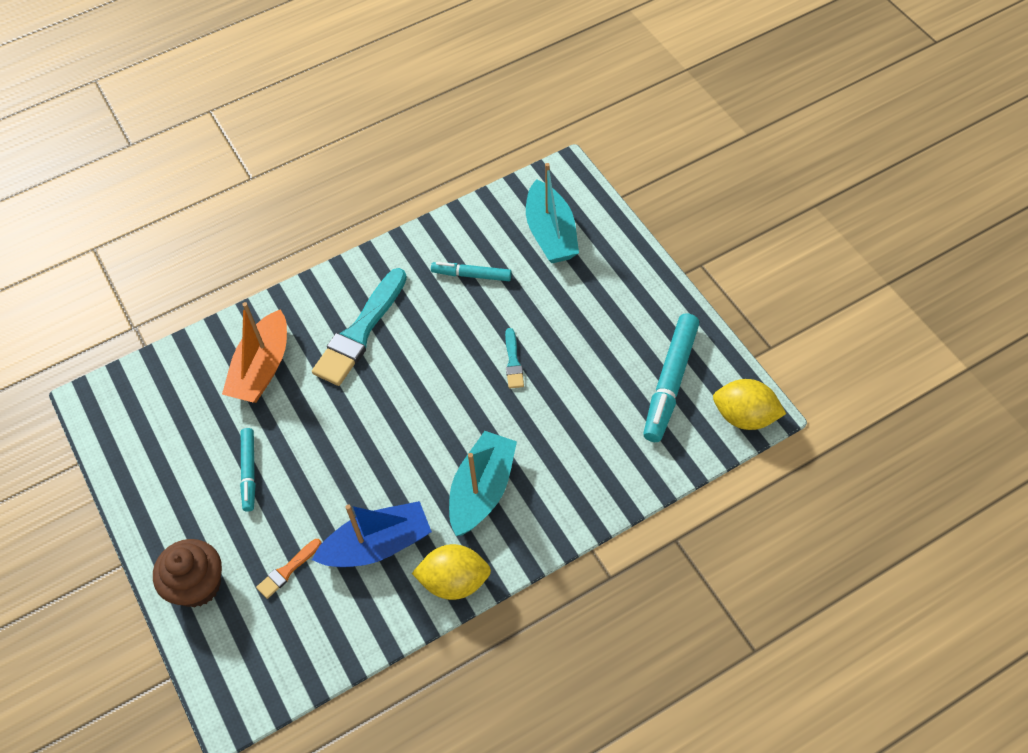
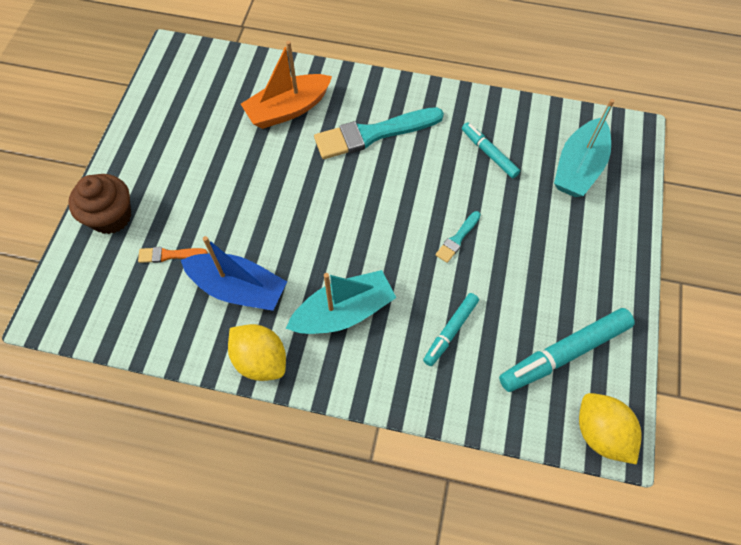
camera: 40 degrees right, 5 degrees up
(249, 472) = (212, 170): turquoise marker -> turquoise marker (450, 331)

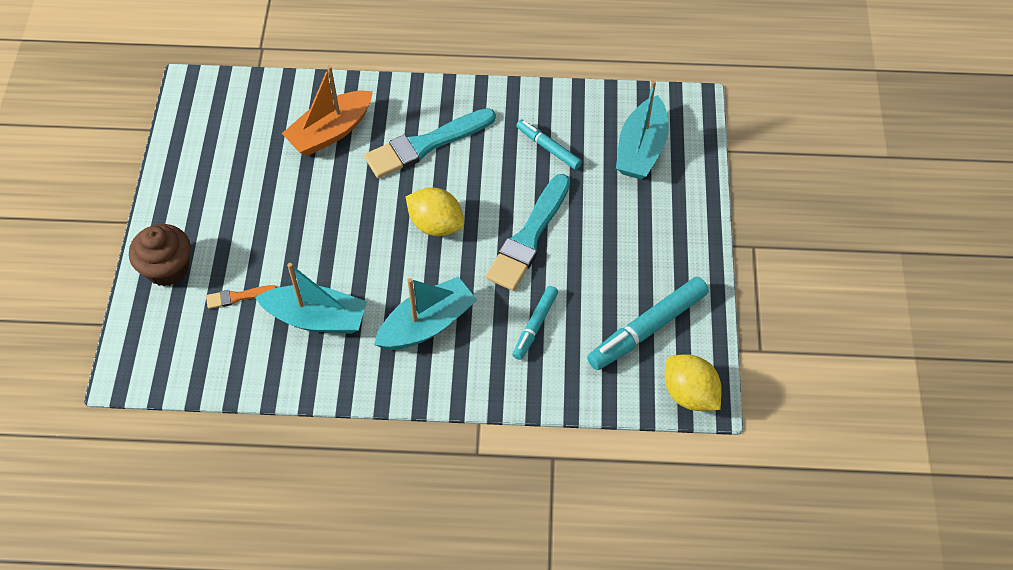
camera: 10 degrees left, 5 degrees down
(238, 289) = (316, 318): blue boat -> turquoise boat
(260, 360) = (353, 381): yellow lemon -> yellow lemon (436, 224)
(457, 239) = (529, 237): turquoise brush -> turquoise brush, size x2.14

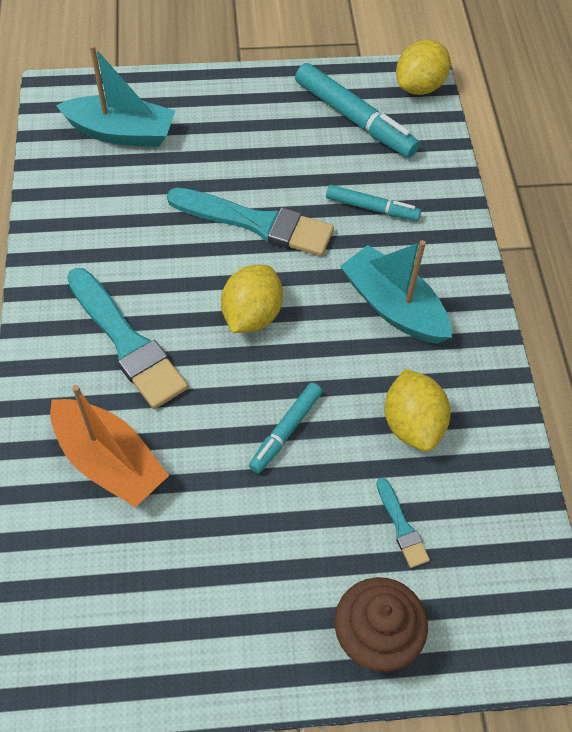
camera: 100 degrees left, 0 degrees up
(238, 297) = (401, 526): orange brush -> turquoise brush
(316, 318) = (412, 424): turquoise boat -> yellow lemon
(548, 148) = (124, 215): turquoise marker -> turquoise marker (286, 431)

